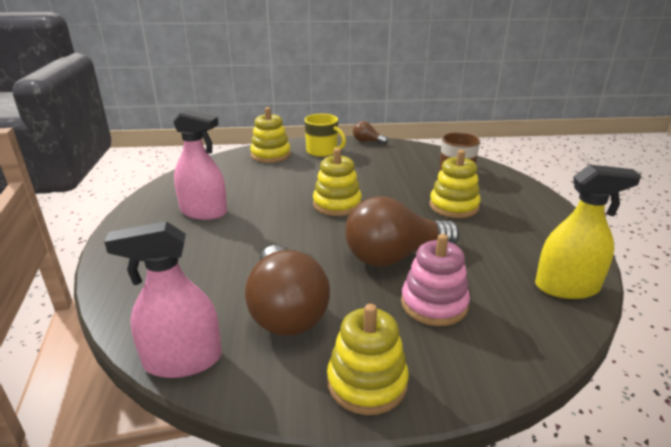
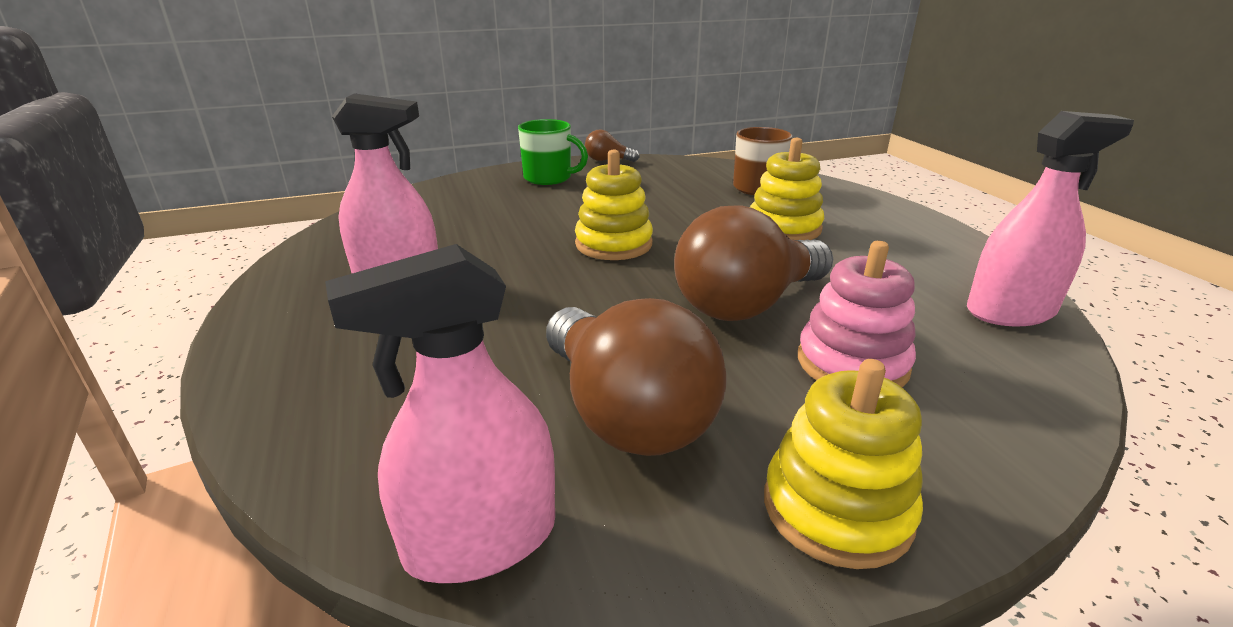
camera: 15 degrees left, 0 degrees up
(270, 155) = (470, 189): yellow stacking toy -> none
(322, 151) = (549, 178): yellow mug -> green mug
(566, 287) = (1010, 311): yellow spray bottle -> pink spray bottle

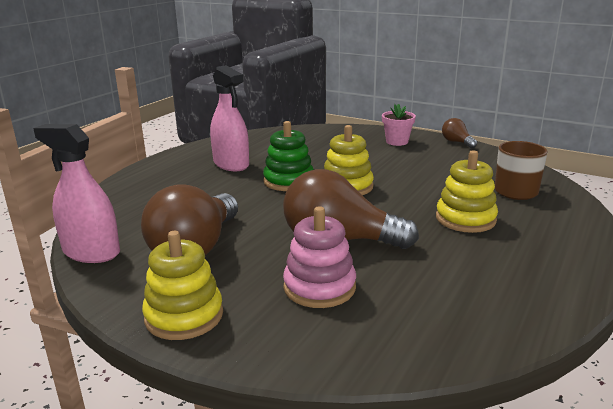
camera: 50 degrees right, 5 degrees down
(533, 267) = (288, 181): none -> green stacking toy
(549, 178) = (397, 142): green mug -> pink flower pot
(1010, 311) = (484, 326): pink spray bottle -> none

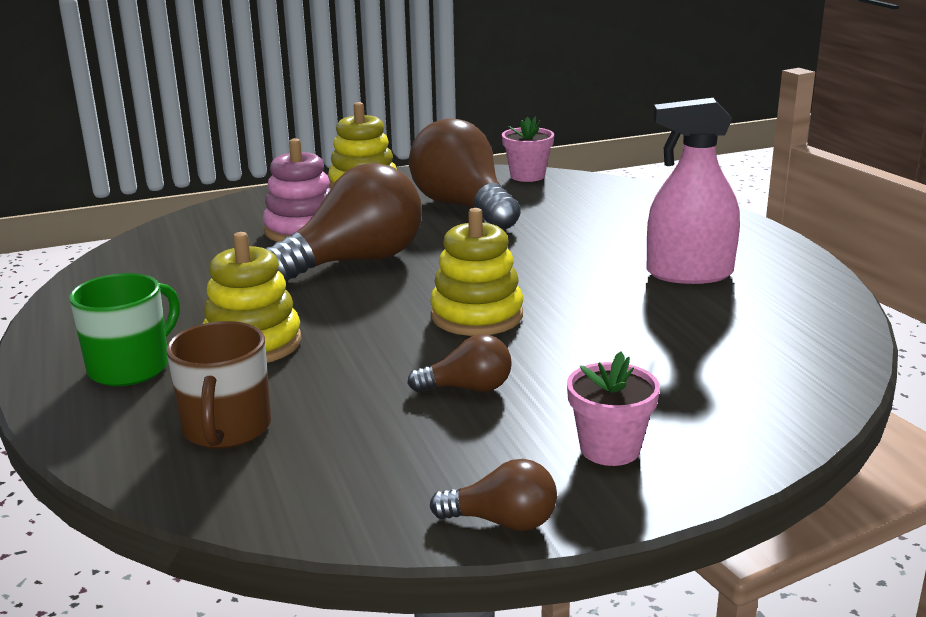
camera: 130 degrees right, 0 degrees up
(91, 252) = (527, 176): pink spray bottle -> pink flower pot
(288, 181) = (560, 288): green stacking toy -> none
(405, 168) = (467, 388): none -> brown light bulb
(542, 234) = (131, 367): none -> green mug

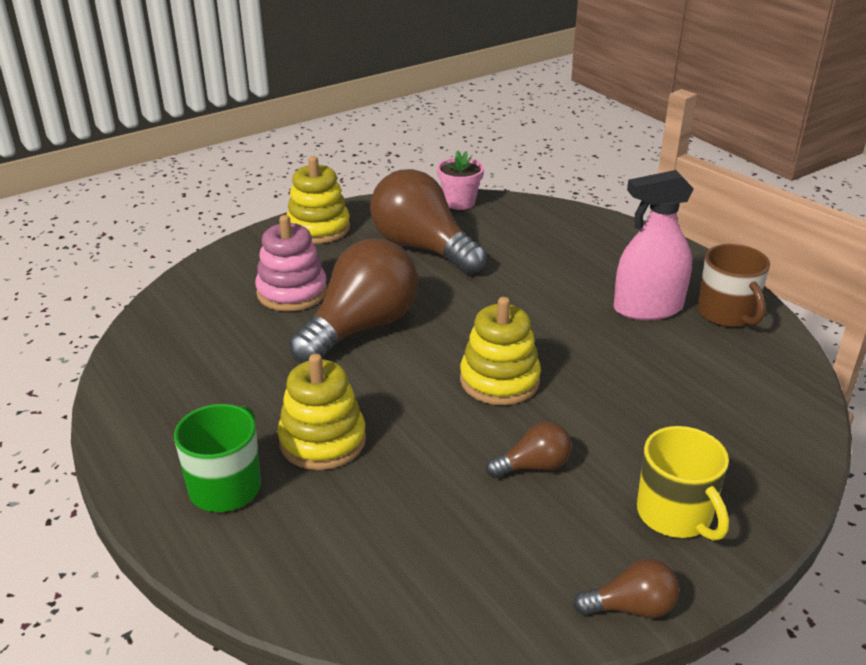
camera: 15 degrees left, 10 degrees up
(226, 429) = (354, 546): brown mug -> brown mug (727, 314)
(610, 449) = (675, 515): pink flower pot -> yellow mug

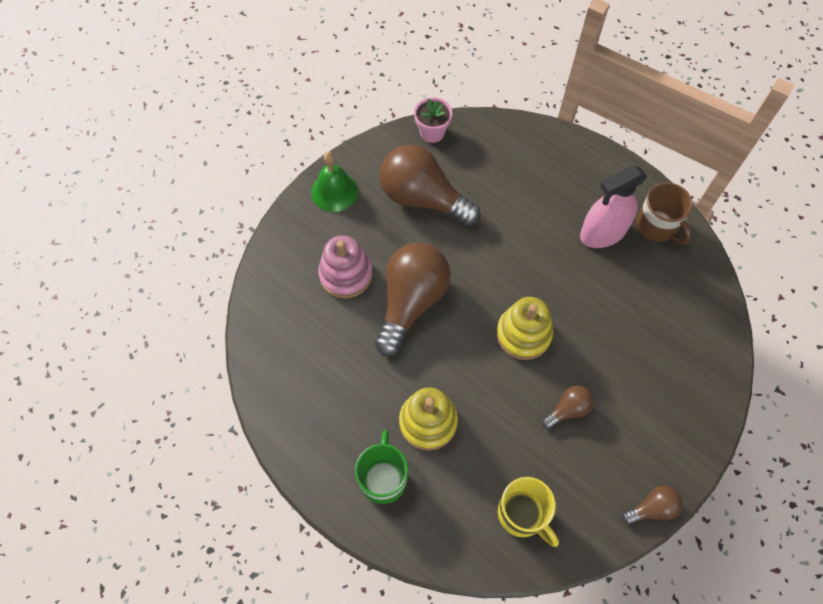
camera: 15 degrees left, 30 degrees up
(318, 228) = (334, 191): yellow stacking toy -> green bell
(675, 515) = (661, 429): yellow mug -> yellow mug (522, 514)

